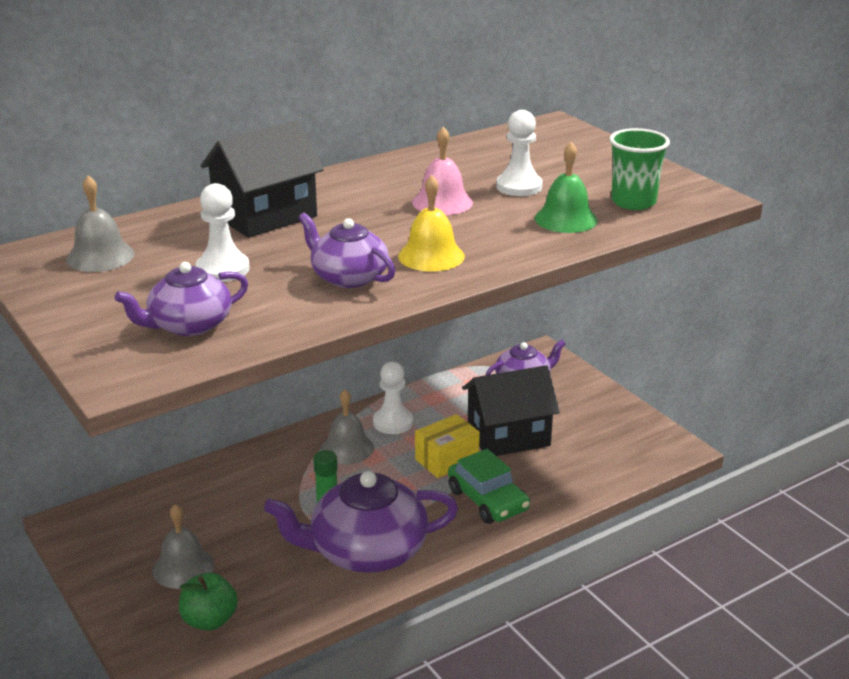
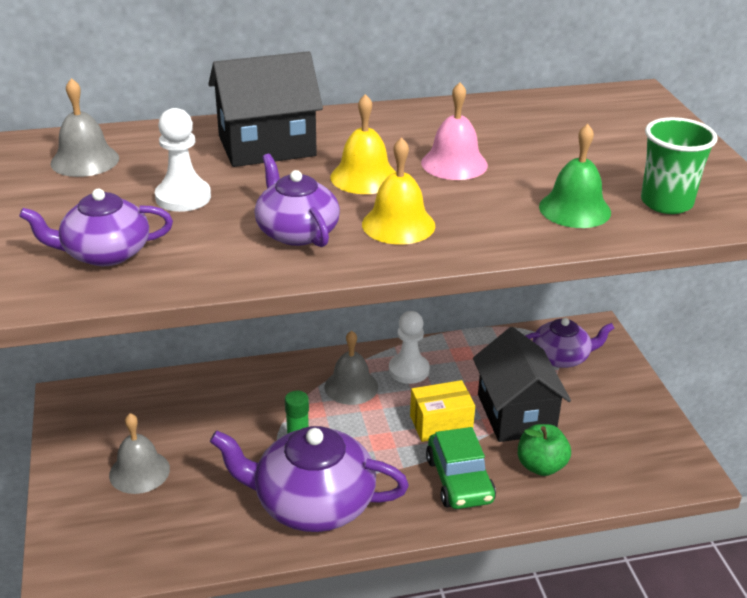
camera: 20 degrees right, 5 degrees up
(209, 620) = (132, 534): green apple -> green apple (541, 466)
(373, 225) = (364, 177): none -> yellow bell
(508, 436) = (516, 414): black house -> black house turned 75 degrees clockwise
(519, 186) = (549, 160): white pawn -> none

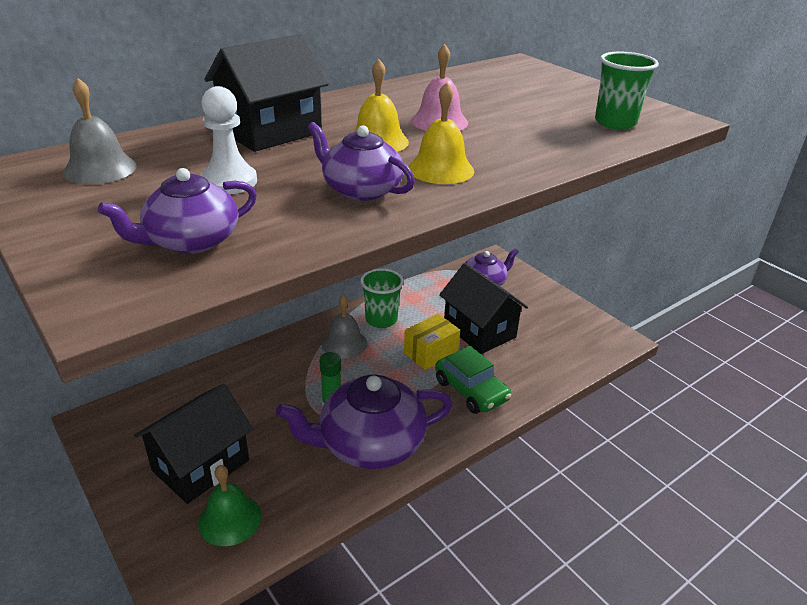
camera: 25 degrees left, 0 degrees up
(139, 471) = (201, 465): grey bell -> black house
(408, 370) = (381, 320): white pawn -> green cup
(541, 466) = (521, 363): green apple -> none
(574, 209) = (559, 137): green bell -> green bell (230, 519)

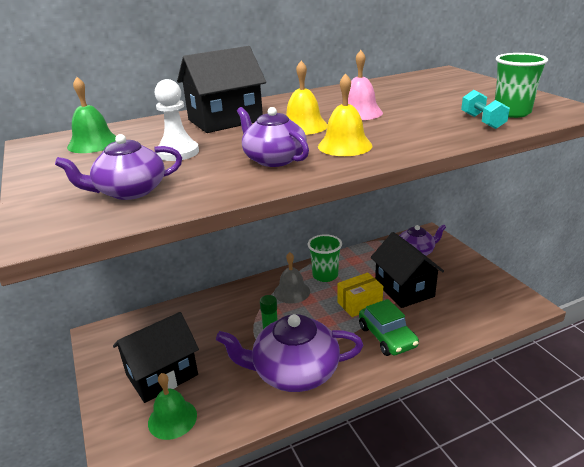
camera: 15 degrees right, 5 degrees down
(100, 169) = (93, 143): grey bell -> green bell
(587, 134) = (482, 121): none -> turquoise dumbbell

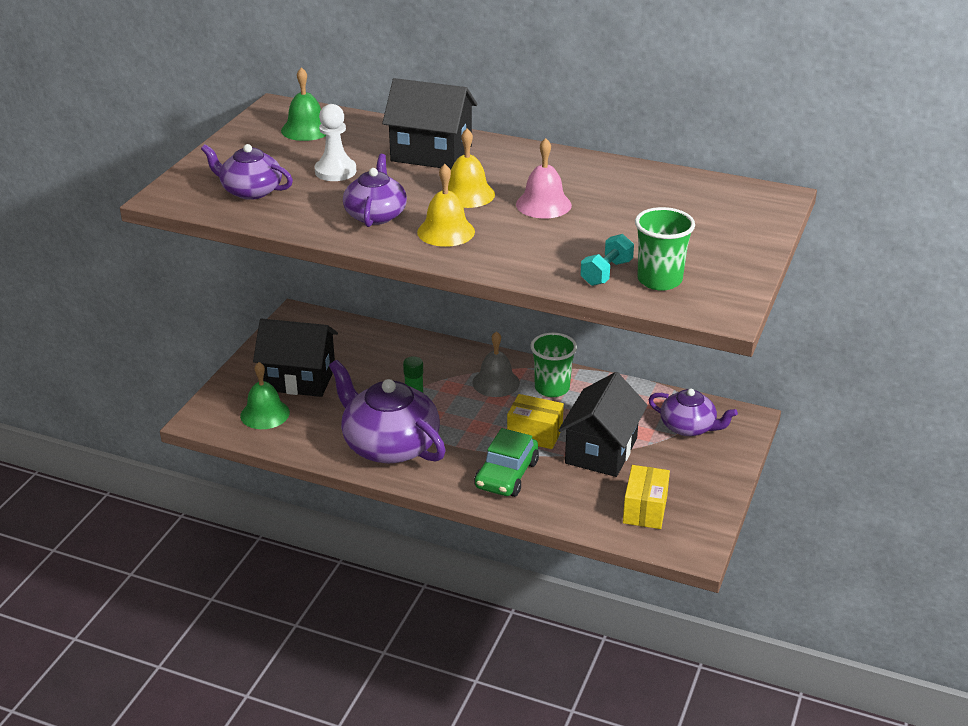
camera: 45 degrees right, 5 degrees up
(476, 302) = (645, 509): none -> yellow box

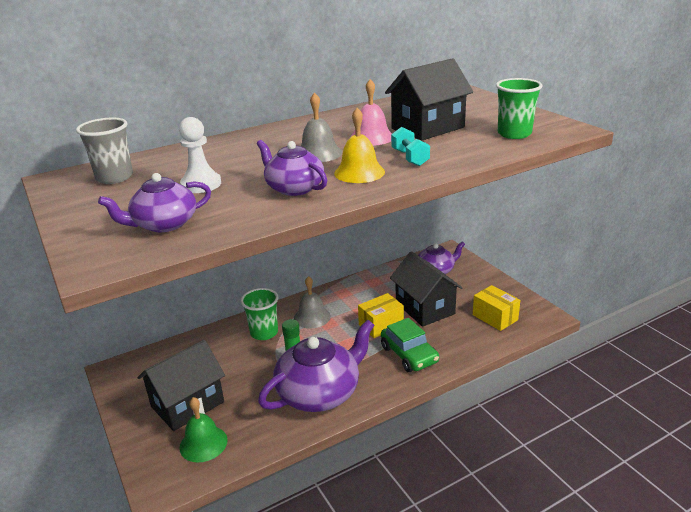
camera: 50 degrees left, 5 degrees down
(306, 129) = (114, 177): green bell -> grey cup
(389, 445) = (319, 393): purple teapot -> purple teapot turned 150 degrees clockwise
(431, 153) = (241, 149): black house -> black house (427, 128)
(467, 194) = (318, 153): yellow bell -> grey bell
(552, 388) = (345, 299): green cup -> green cup (264, 333)
(606, 273) = (486, 144): turquoise dumbbell -> turquoise dumbbell (410, 158)

